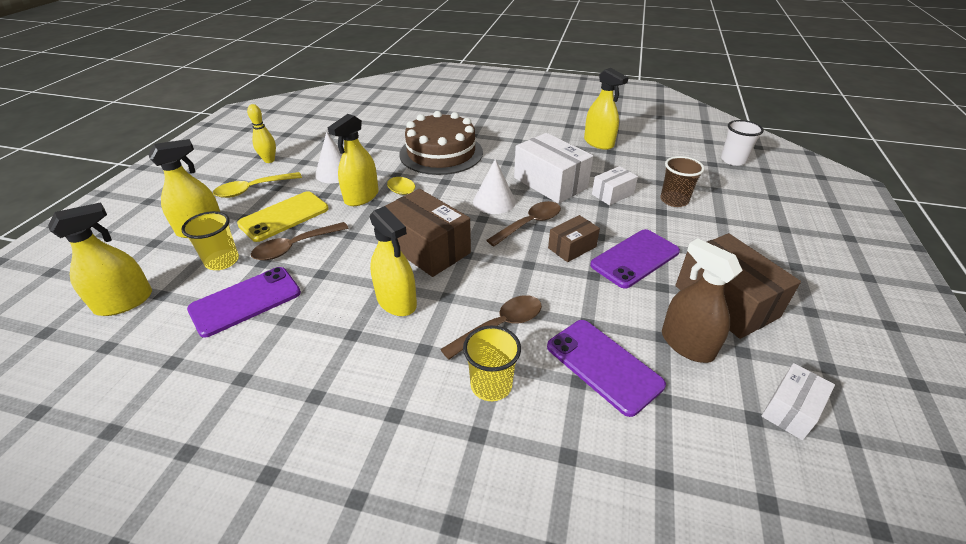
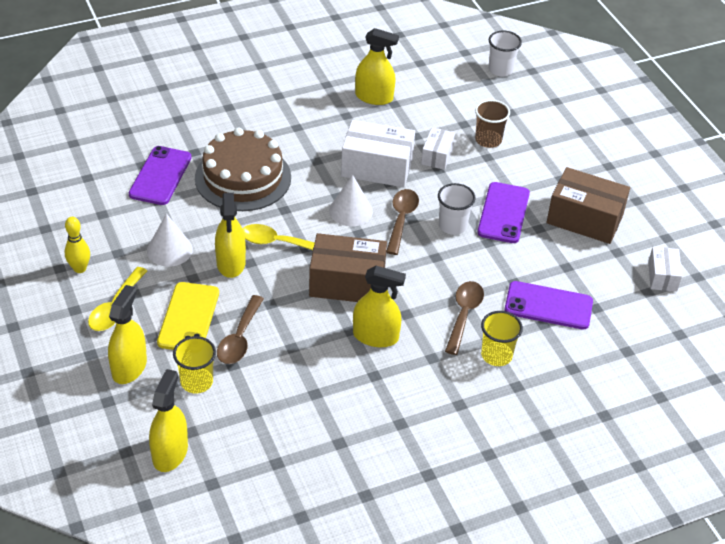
camera: 40 degrees left, 5 degrees up
(246, 301) = (265, 398): purple phone -> purple phone (160, 176)
(572, 247) = (452, 226): brown box -> white cup
(687, 344) = (584, 264): brown spray bottle -> none

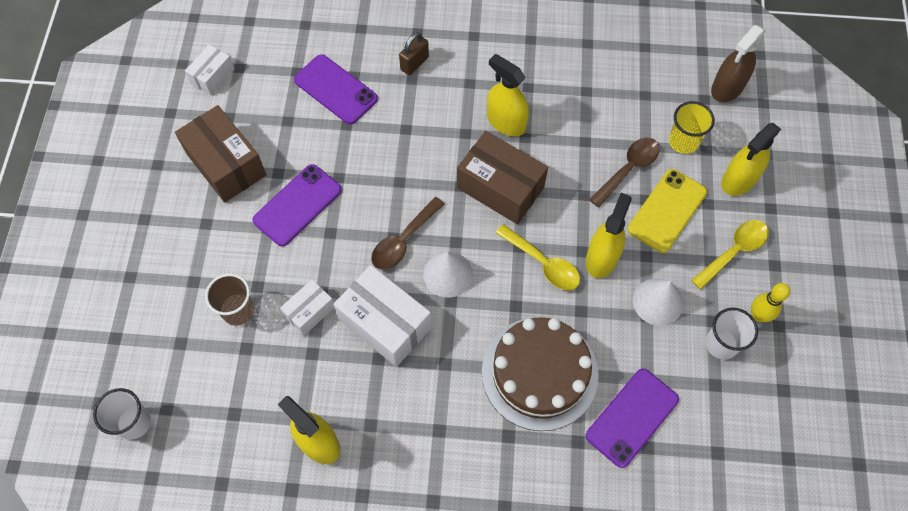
camera: 150 degrees left, 20 degrees up
(170, 453) = (727, 87): yellow spray bottle -> brown spray bottle
(452, 226) = (358, 211): white cup -> white cup (721, 344)
(464, 315) = (415, 111): brown spoon -> none
(496, 355) = (414, 63): yellow cup -> brown padlock

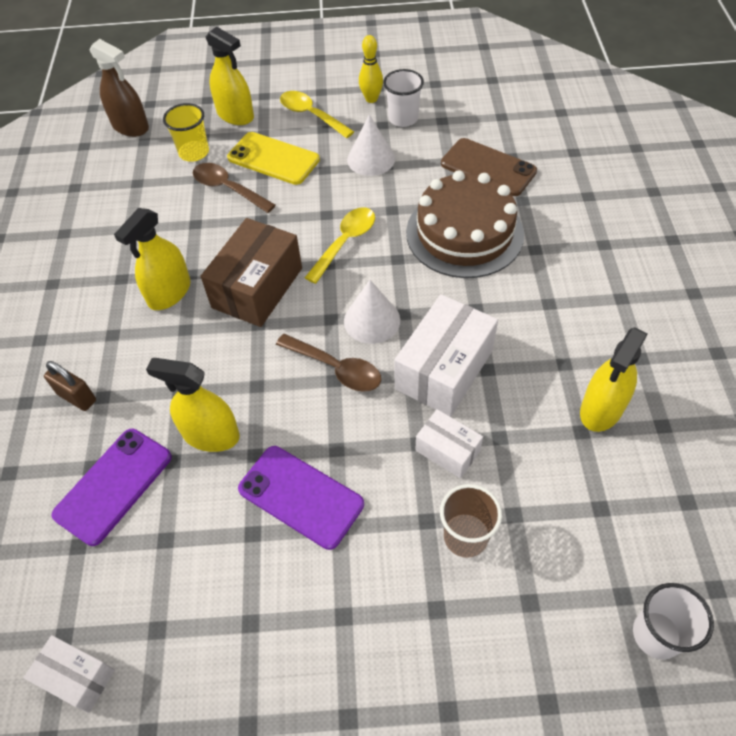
camera: 95 degrees left, 10 degrees down
(226, 164) = (242, 611): brown box -> none
(601, 258) = (332, 200): yellow spray bottle -> yellow spray bottle (211, 435)
(632, 417) = (488, 168): purple phone -> brown phone

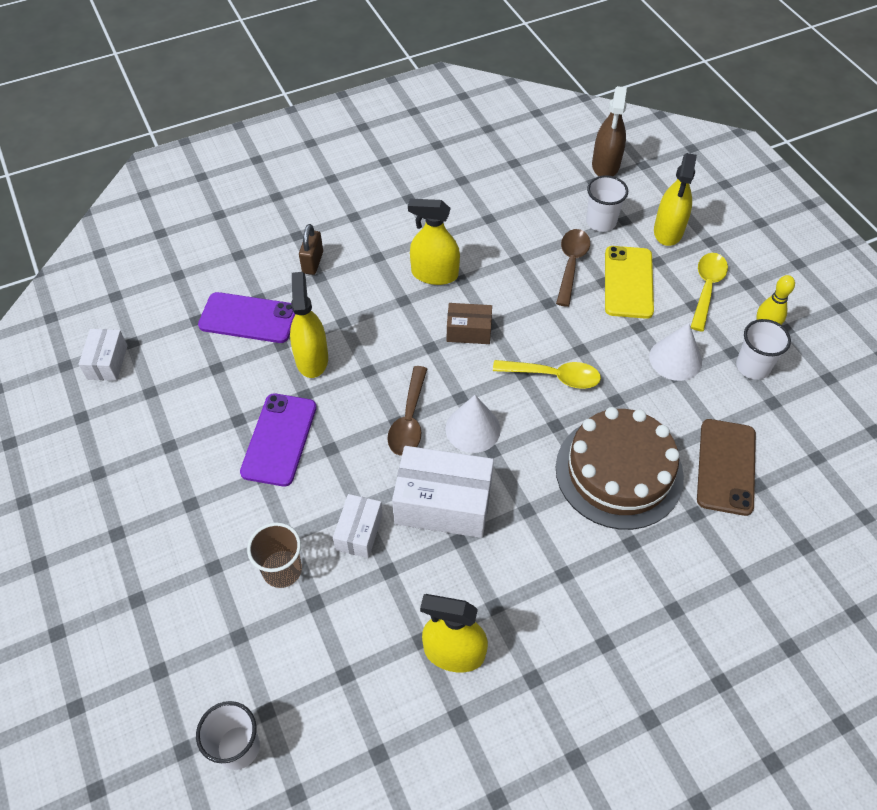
camera: 65 degrees right, 0 degrees up
(194, 152) = (601, 222): yellow cup -> white cup
(257, 288) = (468, 331): brown box -> brown box, size x0.55

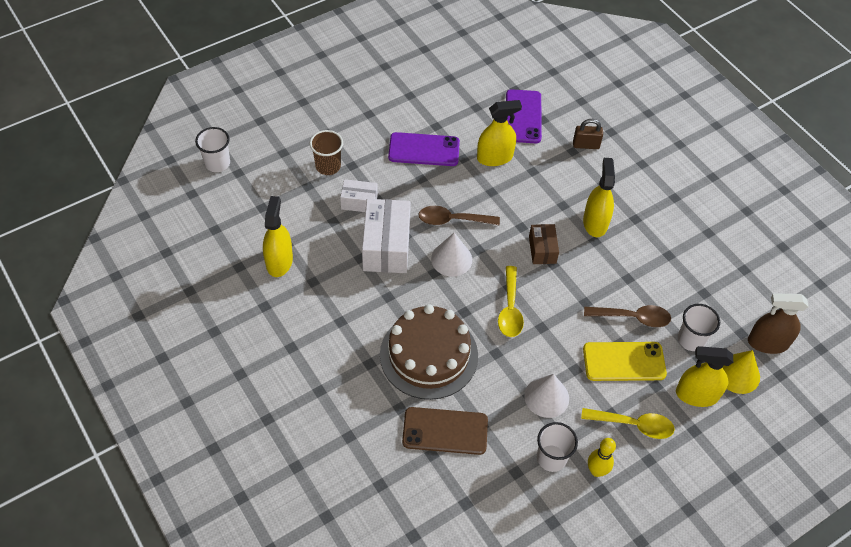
camera: 80 degrees right, 0 degrees up
(107, 362) = (469, 51): white box -> none
(642, 195) = (737, 374): none -> yellow cone

